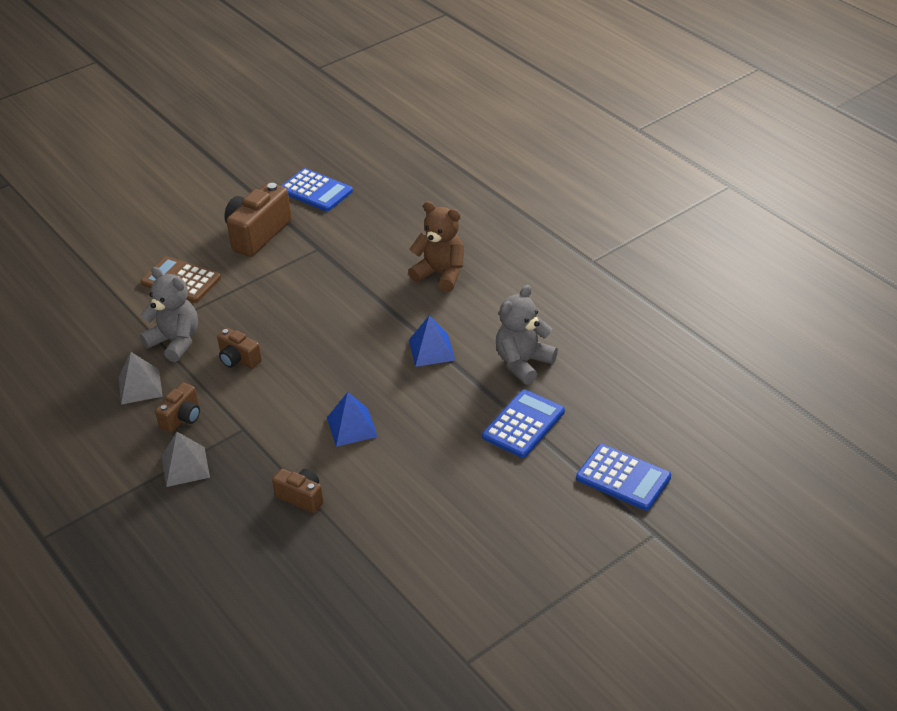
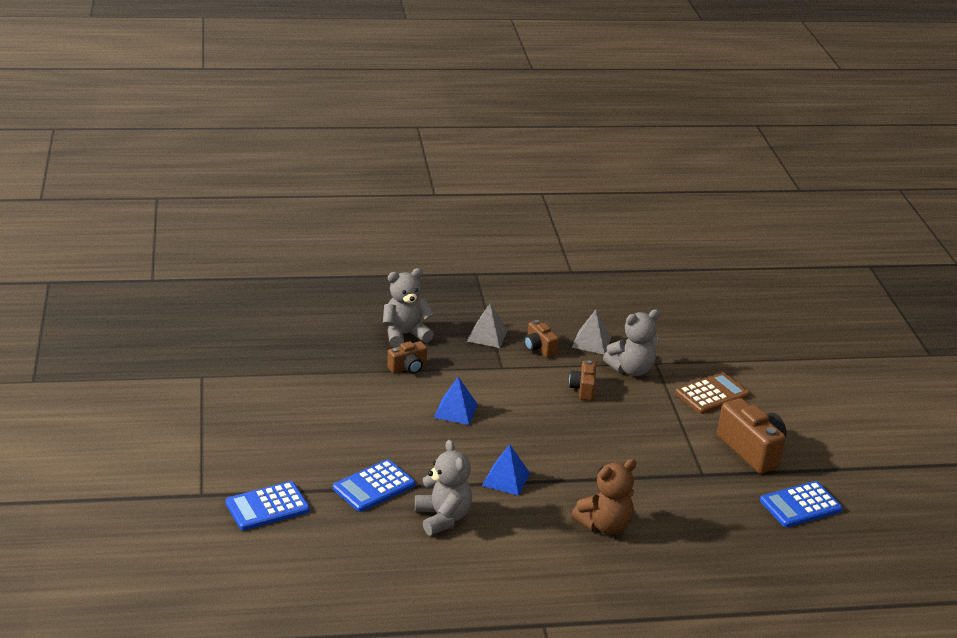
camera: 115 degrees right, 10 degrees down
(234, 532) = (405, 335): none -> grey teddy bear
(238, 359) = (583, 389): brown camera -> brown camera turned 60 degrees counterclockwise
(523, 424) = (373, 486): blue calculator -> blue calculator turned 75 degrees clockwise

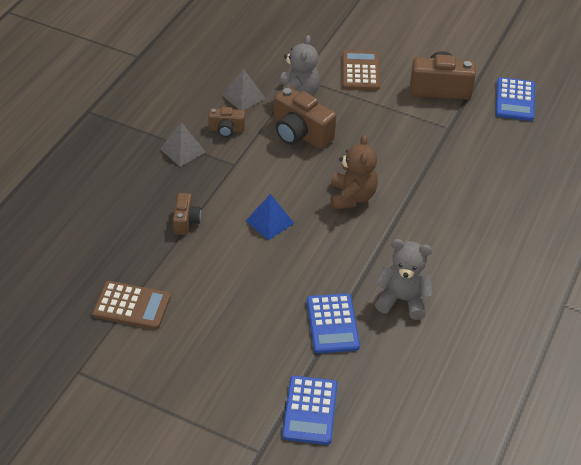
camera: 55 degrees left, 15 degrees up
(290, 376) = (132, 306): none -> brown calculator
(405, 335) = (137, 200): grey teddy bear -> none
(506, 479) = (380, 237): blue pyramid -> none
(583, 389) = (300, 134): brown camera -> brown camera, size x1.79
(604, 525) = (472, 210): brown teddy bear -> brown teddy bear (352, 197)

